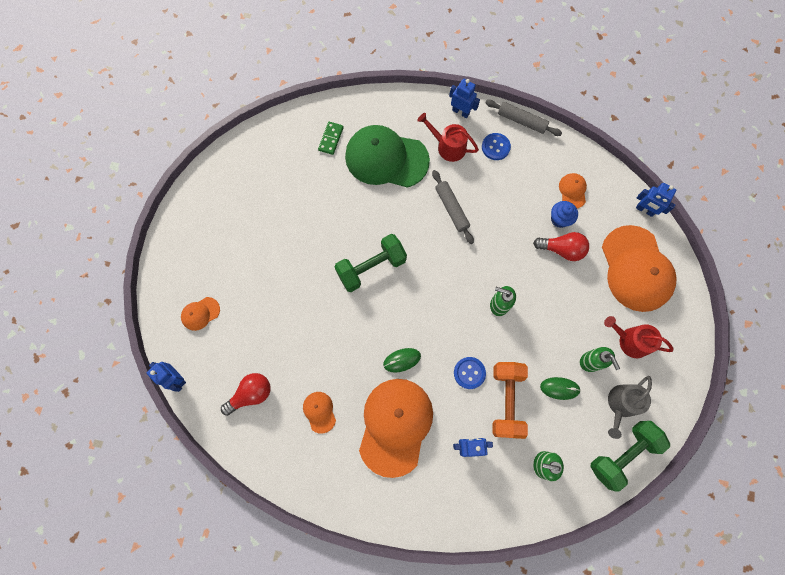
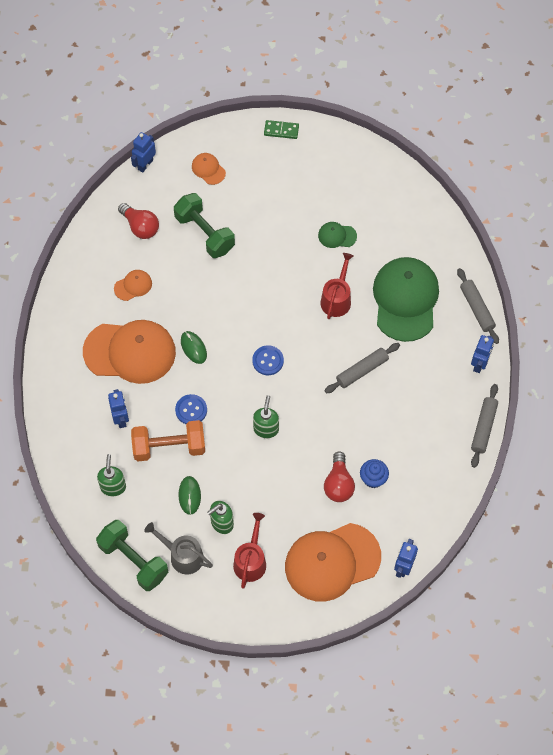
camera: 80 degrees right, 10 degrees down
(306, 205) = (337, 236): none -> green cap
(331, 139) = (416, 244): green domino -> green domino (281, 130)
(371, 267) = (282, 306): green dumbbell -> green dumbbell (205, 233)
(406, 103) = (477, 309): none -> grey rolling pin
(448, 147) = (433, 357): red watering can -> red watering can (337, 299)
(495, 147) = (444, 405): blue button -> blue button (268, 361)
(572, 191) = (410, 489): orange cap -> none

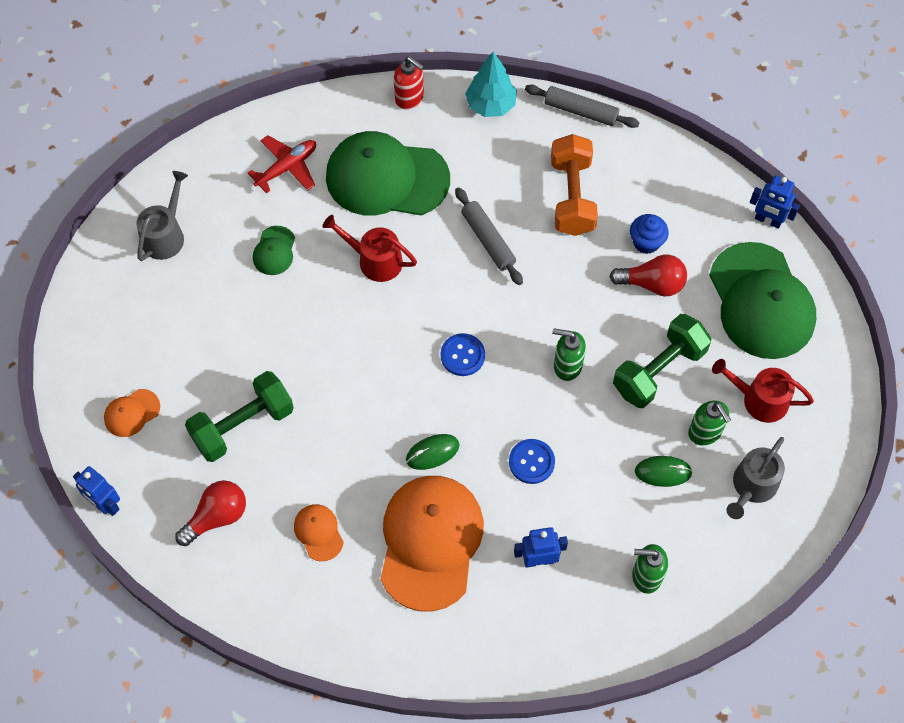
camera: 85 degrees left, 0 degrees up
(133, 560) = (759, 552): green dumbbell -> green dumbbell (658, 370)
(169, 447) = (588, 495): orange dumbbell -> orange dumbbell (572, 196)
(281, 130) = (83, 308): green domino -> none
(332, 562) = (761, 301): orange cap -> green cap
(341, 169) = (165, 235): none -> grey watering can
(405, 235) = (287, 167): none -> red plane
(477, 309) = (409, 98): grey rolling pin -> red soap dispenser
(479, 364) = (490, 105): blue robot -> turquoise tree

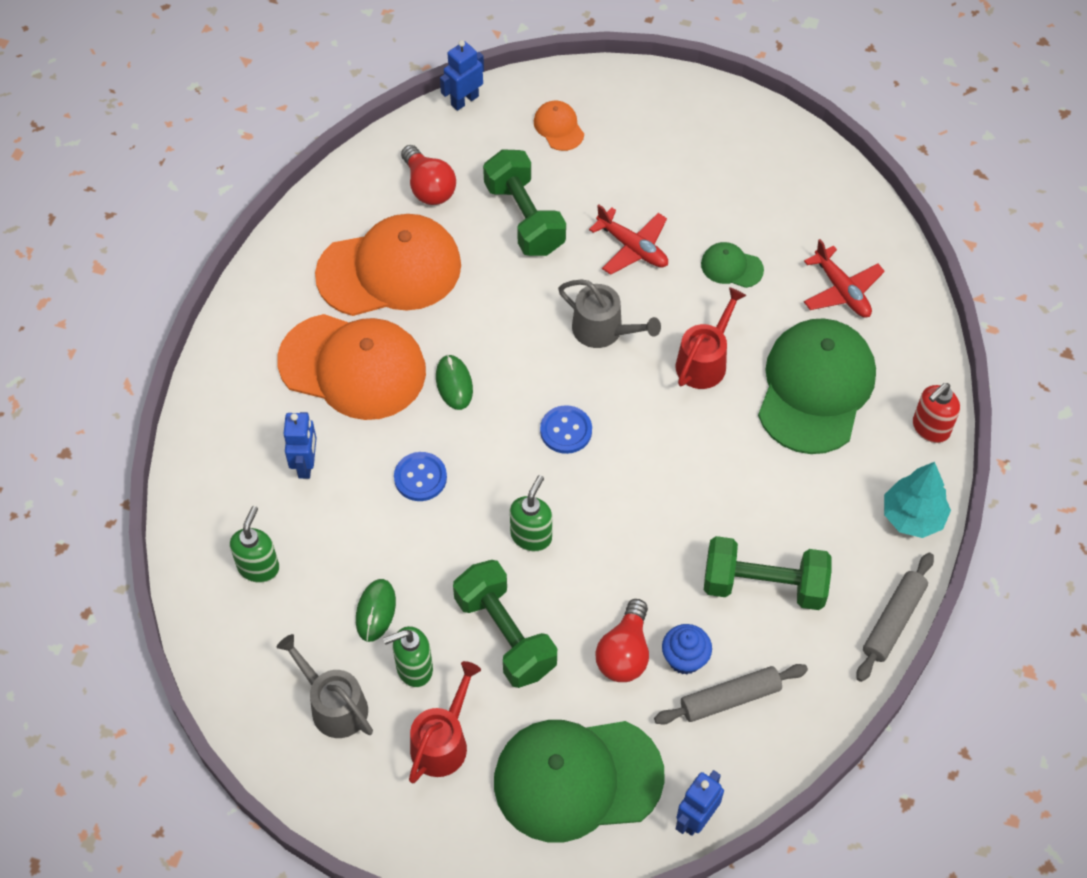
camera: 100 degrees right, 5 degrees down
(165, 235) = (766, 170): grey watering can -> grey watering can (603, 330)
(264, 330) = (633, 247): none -> red plane
(318, 532) = (390, 270): orange cap -> orange cap, size x2.30
(488, 240) = (714, 481): grey rolling pin -> grey rolling pin (730, 698)
(572, 196) = (764, 585): orange dumbbell -> green dumbbell

